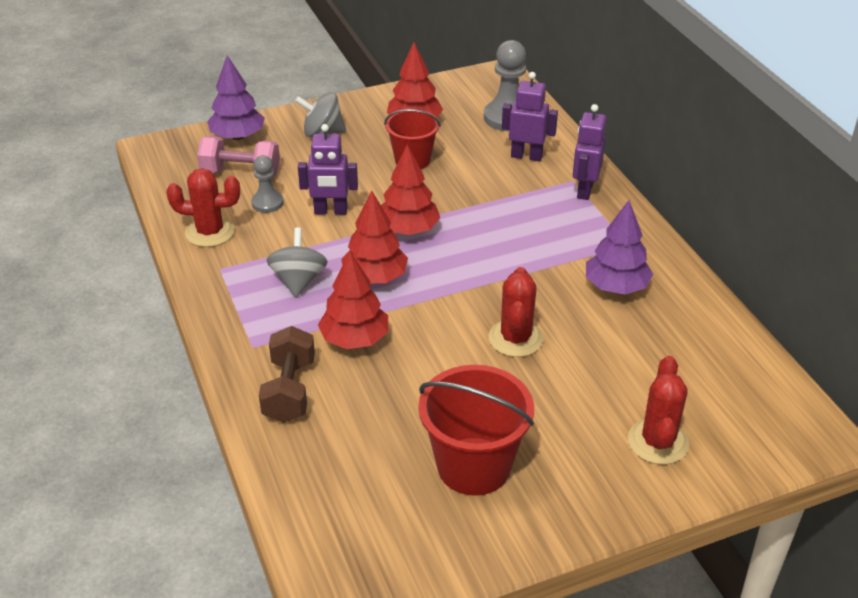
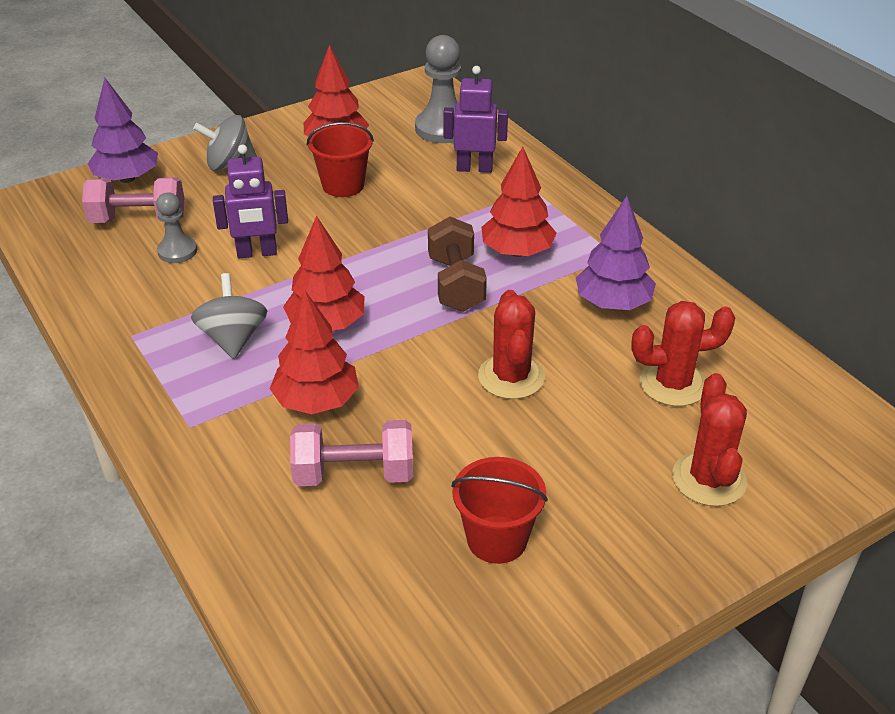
camera: 10 degrees left, 0 degrees up
(210, 232) = (111, 293): red cactus -> red cactus (673, 384)
(289, 390) = (247, 475): brown dumbbell -> brown dumbbell (456, 284)
(372, 400) = (354, 474): none -> pink dumbbell
(408, 229) = (355, 264): red tree -> red tree (517, 251)
(473, 466) = (497, 539): red bucket -> red bucket, size x0.65
(584, 190) = (549, 199): purple robot -> none

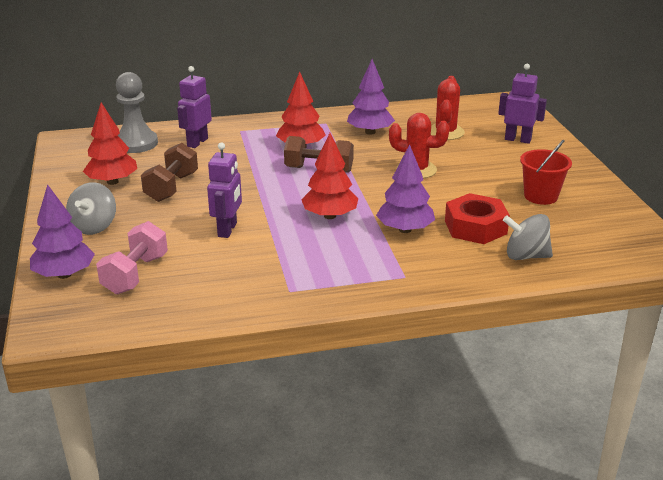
camera: 70 degrees left, 10 degrees down
(177, 251) = (196, 261): grey pawn -> none
(233, 338) = (322, 250): grey spinning top -> grey spinning top (525, 256)
(317, 401) = (405, 229): red tree -> purple tree
(343, 185) = (171, 187): red bucket -> brown dumbbell
(354, 474) = (475, 227): pink dumbbell -> red nut
(709, 479) = (518, 140): red cactus -> purple robot

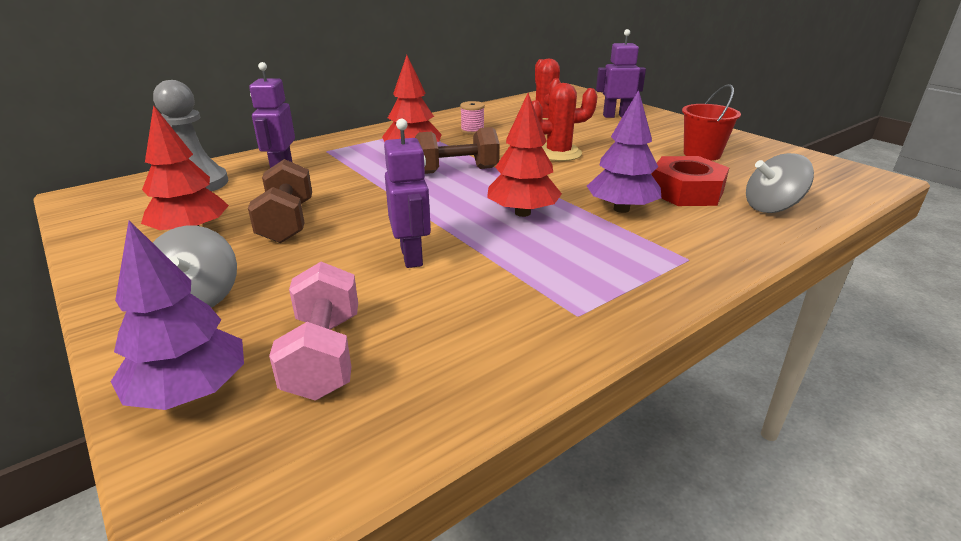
camera: 25 degrees left, 0 degrees up
(370, 132) = (472, 131): purple tree -> pink spool

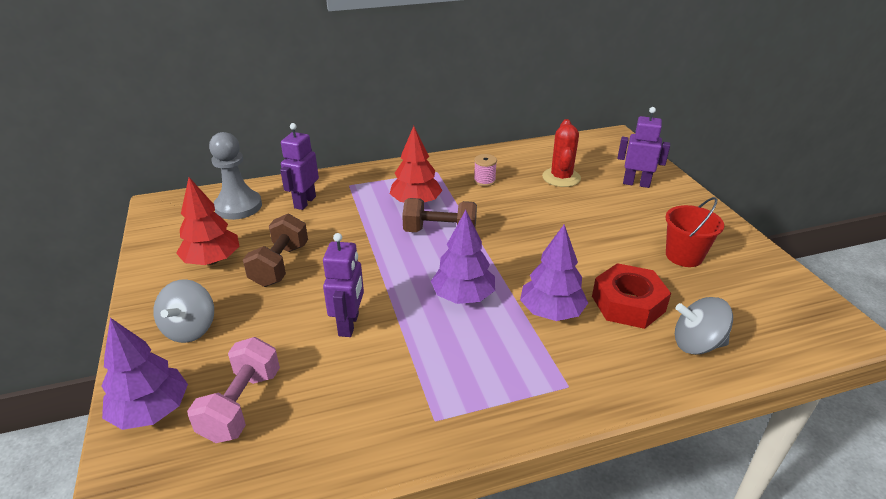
camera: 20 degrees right, 5 degrees up
(522, 213) = (463, 297): red tree -> purple tree
(558, 153) = (543, 227): red cactus -> none

